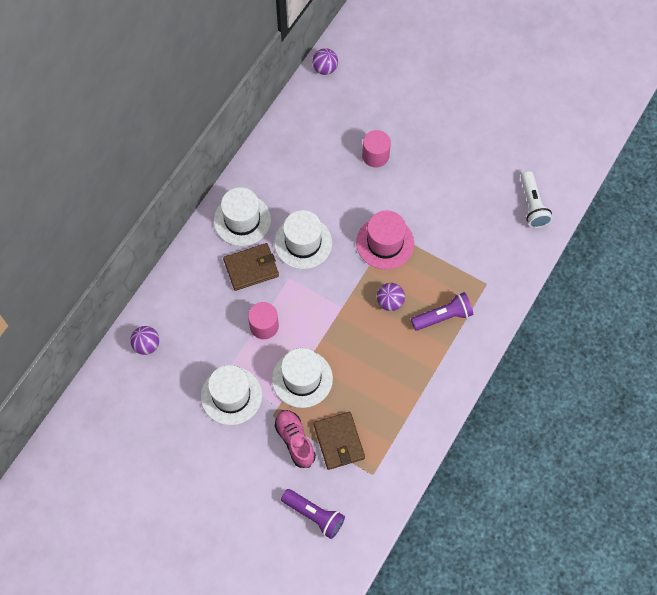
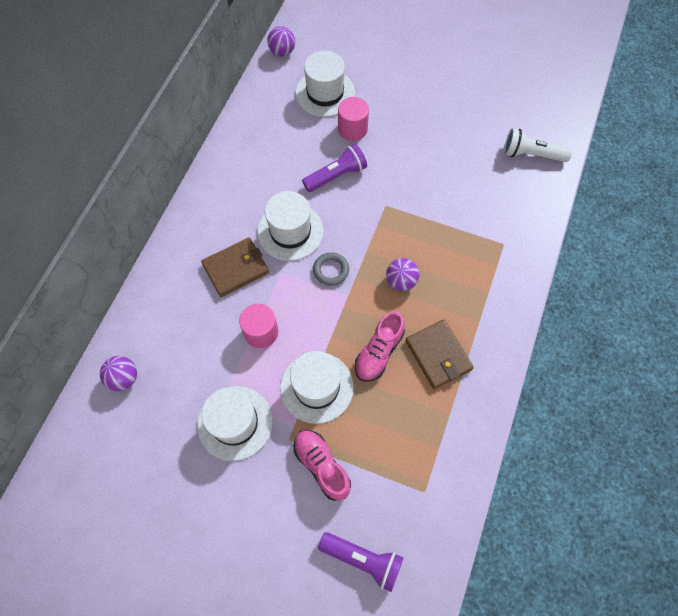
camera: 10 degrees left, 0 degrees up
(242, 220) = (217, 217): white hat -> white hat (325, 93)
(332, 283) = (331, 270): none -> grey ring
(339, 441) = (375, 457): brown wallet -> brown wallet (438, 355)
(358, 359) = (378, 352): none -> pink shoe
(385, 243) = (381, 217): pink hat -> none
(443, 316) = (464, 288): purple flashlight -> purple flashlight (336, 175)
(532, 205) = (531, 154): white flashlight -> white flashlight turned 120 degrees clockwise

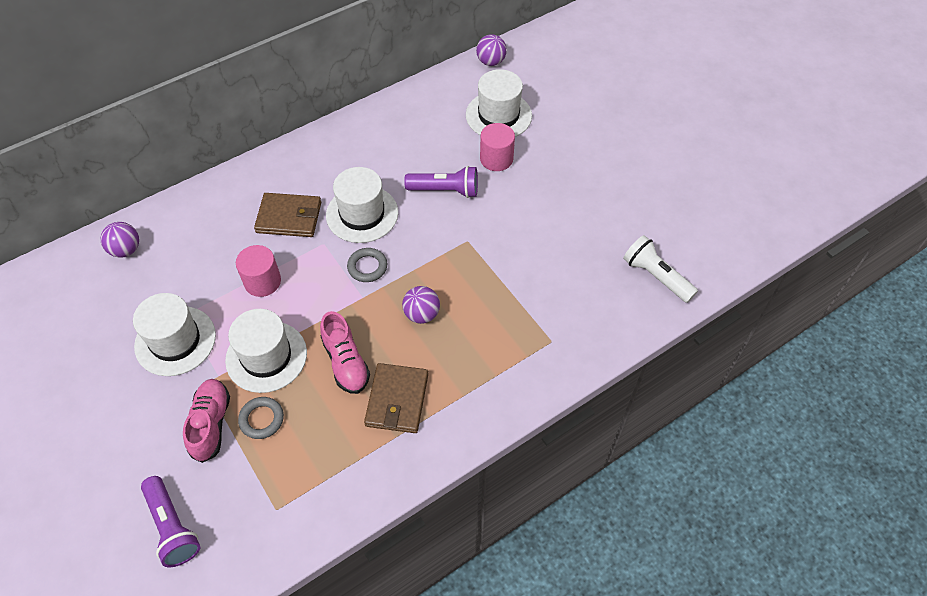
camera: 35 degrees right, 10 degrees down
(356, 436) = (262, 419): none -> grey ring
(378, 352) = (346, 362): pink shoe -> pink shoe turned 90 degrees counterclockwise

